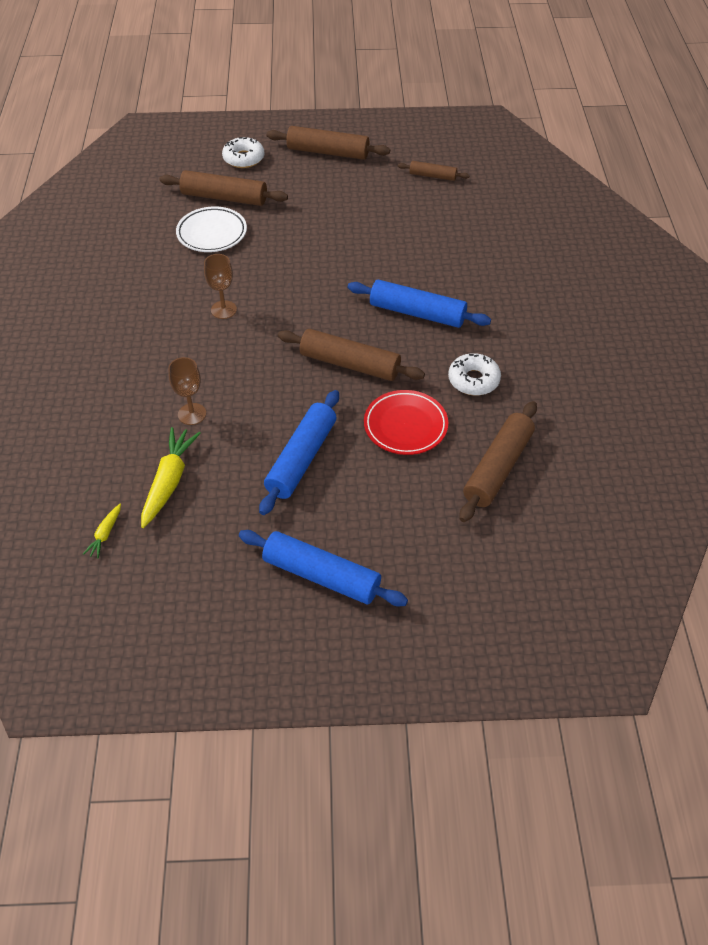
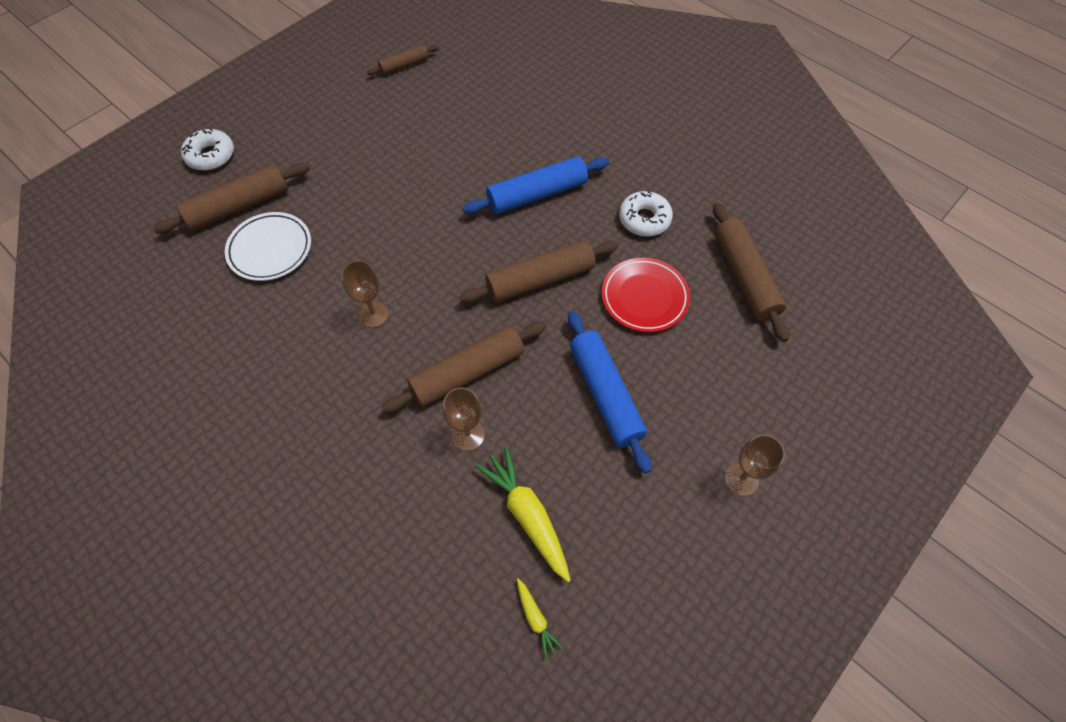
camera: 45 degrees left, 10 degrees up
(321, 575) = (741, 479): blue rolling pin -> brown goblet
(328, 152) = (286, 100): brown rolling pin -> brown rolling pin (468, 372)

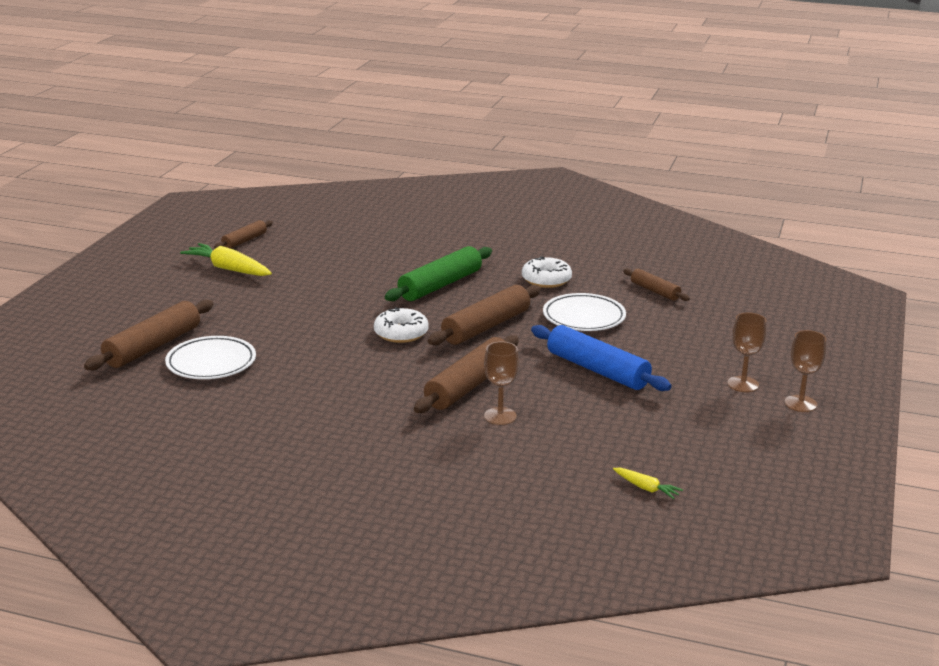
camera: 25 degrees left, 35 degrees down
(211, 156) = (92, 324): white donut -> white donut (401, 333)
(373, 314) = (350, 376): brown goblet -> brown goblet (800, 403)
(527, 515) = (590, 442): yellow carrot -> yellow carrot (228, 269)
(537, 194) = (440, 285): blue rolling pin -> green rolling pin
(644, 297) = (584, 317): red plate -> white plate
(744, 277) = (655, 291): brown rolling pin -> brown rolling pin, size x0.56

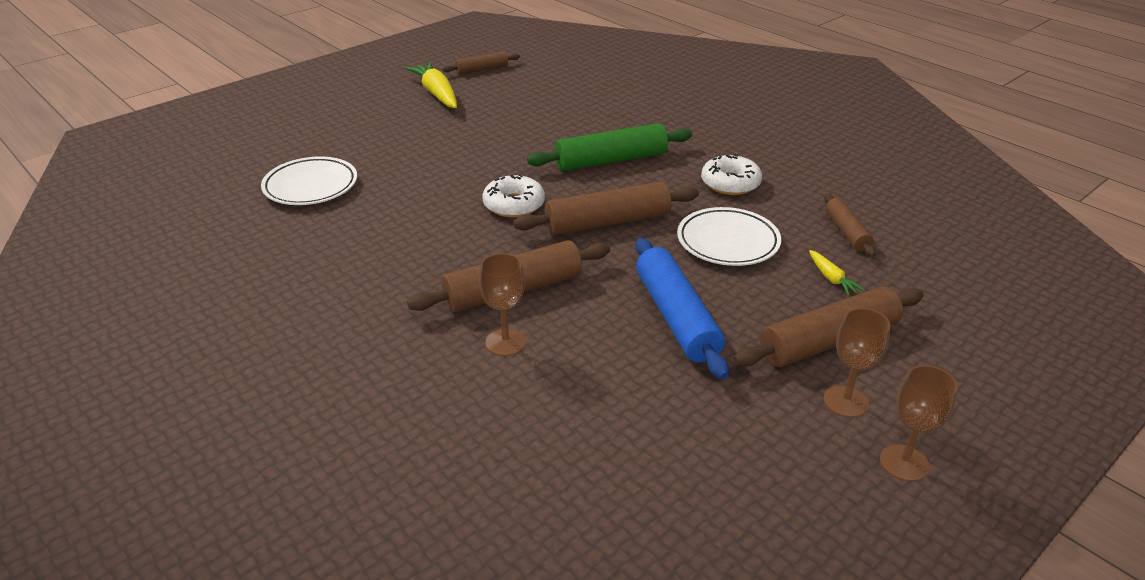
camera: 30 degrees right, 10 degrees up
(153, 346) = (286, 155): brown rolling pin -> brown rolling pin (828, 341)
(646, 488) = (568, 519): yellow carrot -> yellow carrot (831, 278)

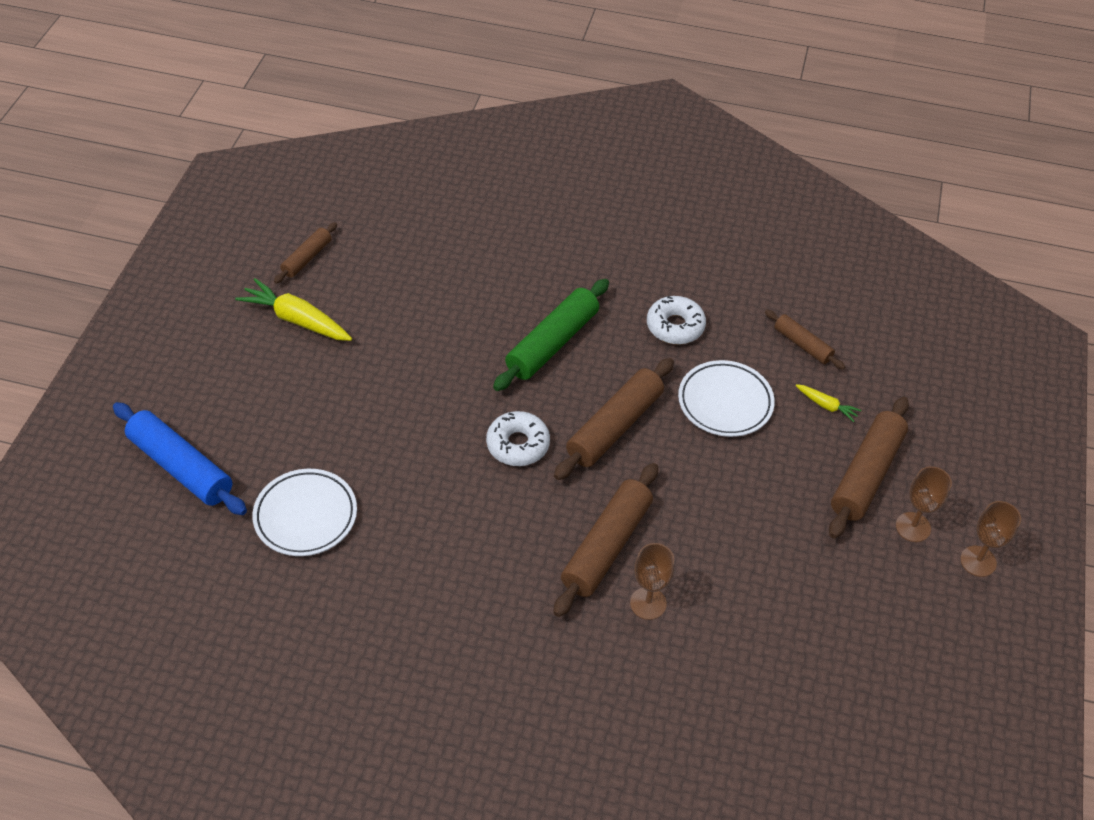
camera: 35 degrees left, 15 degrees up
(676, 317) = (749, 507): blue rolling pin -> blue rolling pin (181, 467)

